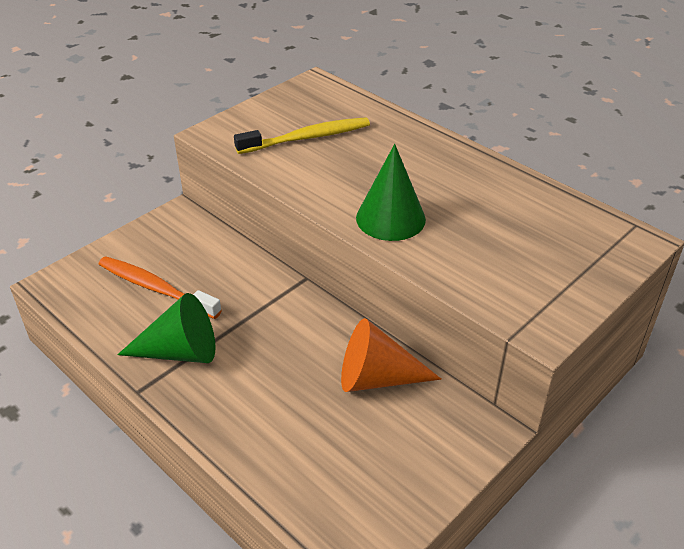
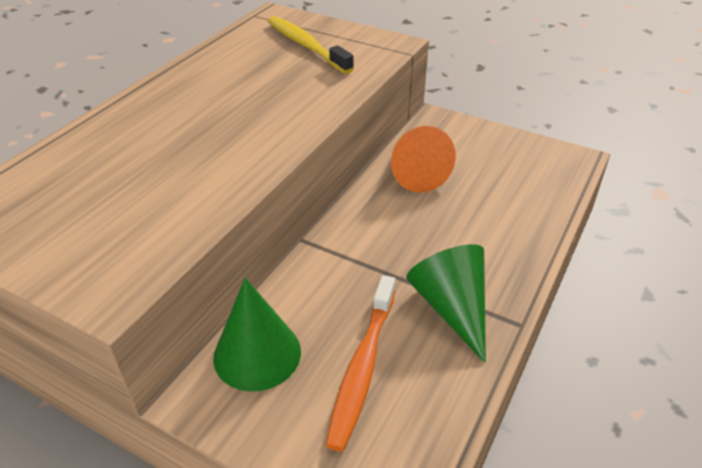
camera: 105 degrees left, 0 degrees up
(307, 138) = (123, 196): yellow toothbrush -> yellow toothbrush (306, 46)
(390, 218) = (281, 116): green cone -> green cone (257, 354)

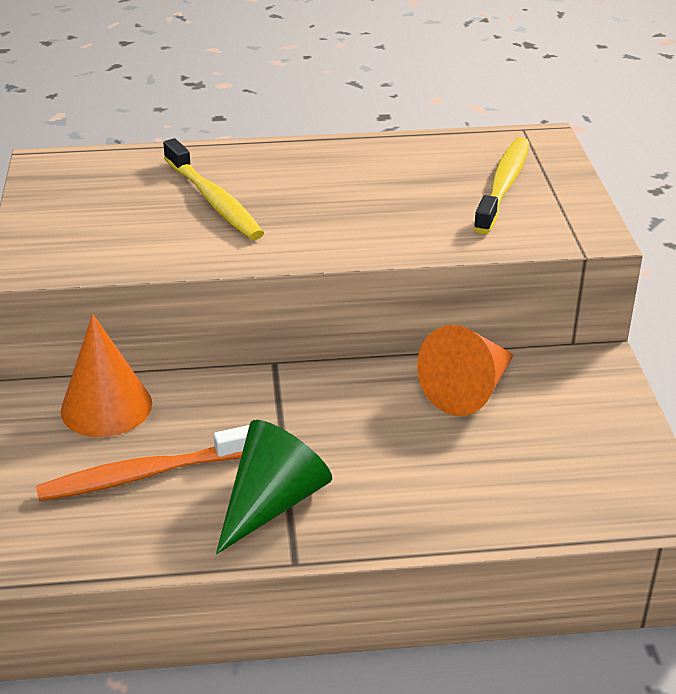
camera: 55 degrees right, 5 degrees down
(159, 154) = (214, 200): none -> yellow toothbrush
(257, 354) = (106, 407): green cone -> orange cone

